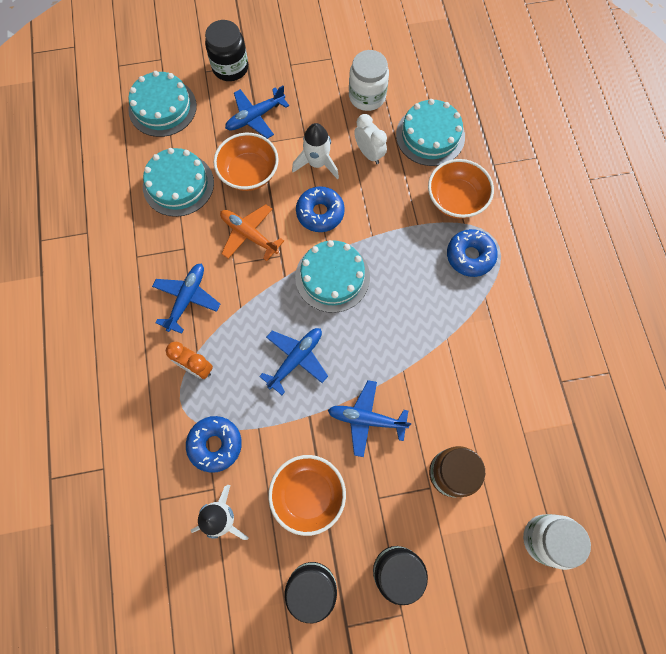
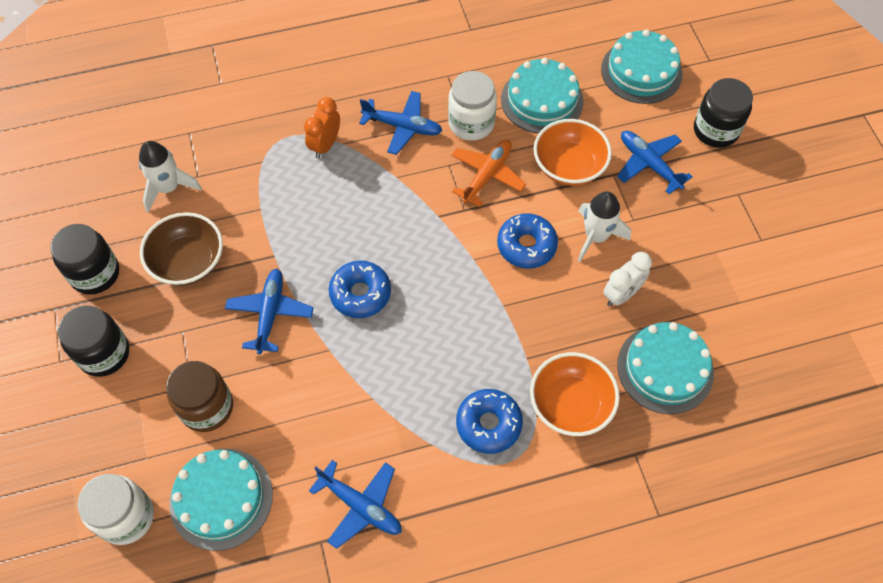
camera: 85 degrees right, 10 degrees down
(215, 444) = (243, 172): blue donut -> blue donut (360, 293)
(296, 359) = (338, 237): blue plane -> blue plane (360, 506)
(308, 494) = (188, 262): orange bowl -> brown bowl
(332, 277) = (442, 265): turquoise cake -> turquoise cake (221, 498)
(367, 96) = (710, 286): white jar -> white jar (471, 123)

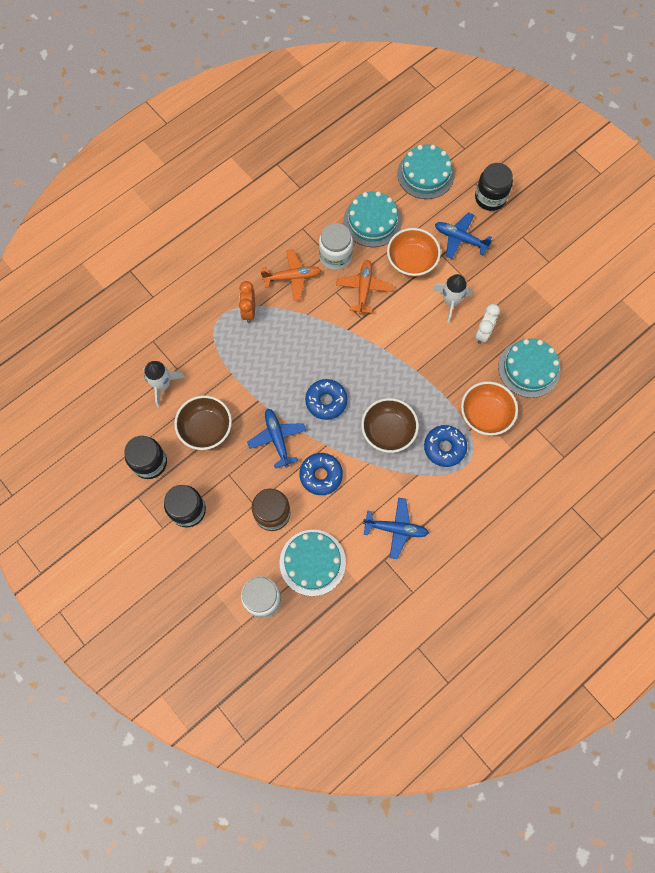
camera: 25 degrees left, 10 degrees up
(403, 127) = (292, 277): blue plane -> orange plane
(422, 367) = (388, 431): none -> brown bowl
(526, 245) = (411, 326): blue donut -> blue donut (321, 475)

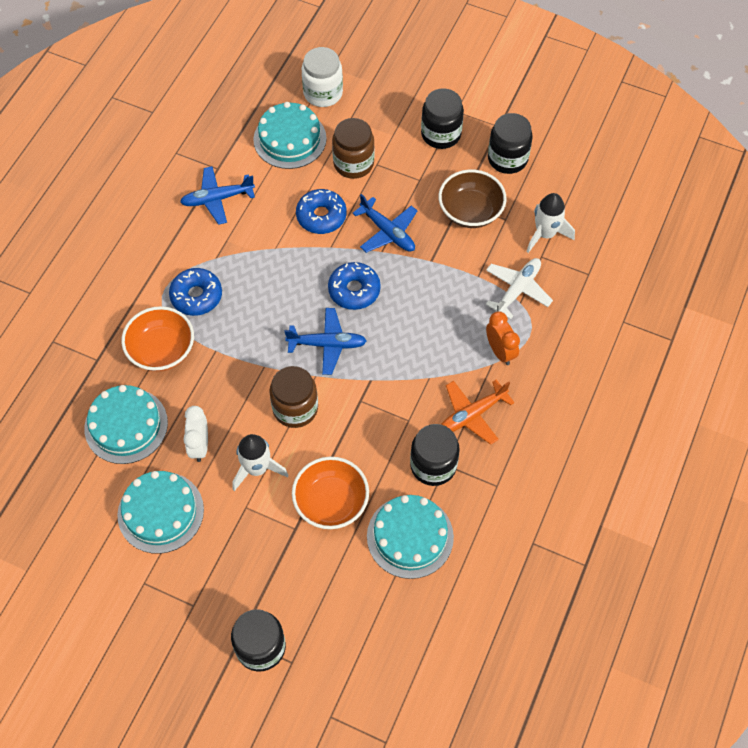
camera: 155 degrees right, 10 degrees down
(210, 350) = (517, 290): none -> white plane
(335, 256) = (433, 465): white jar -> black jar
(364, 289) = (375, 438): orange plane -> none
(388, 431) = (268, 288): brown bowl -> none
(408, 331) = (295, 408): none -> brown jar
(425, 174) = (369, 644): turquoise cake -> turquoise cake (160, 512)
(460, 239) = (279, 563): blue plane -> blue plane (327, 344)

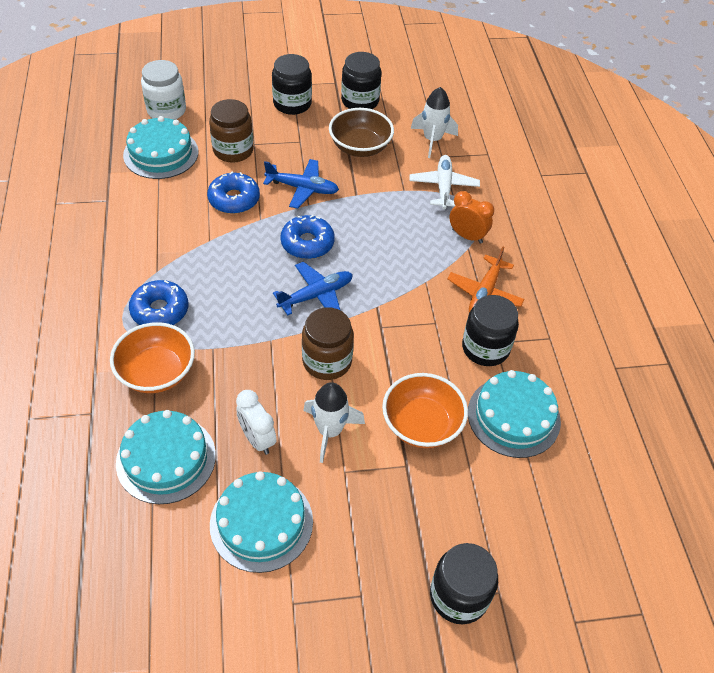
camera: 35 degrees left, 10 degrees down
(217, 199) = (124, 224): blue plane -> none

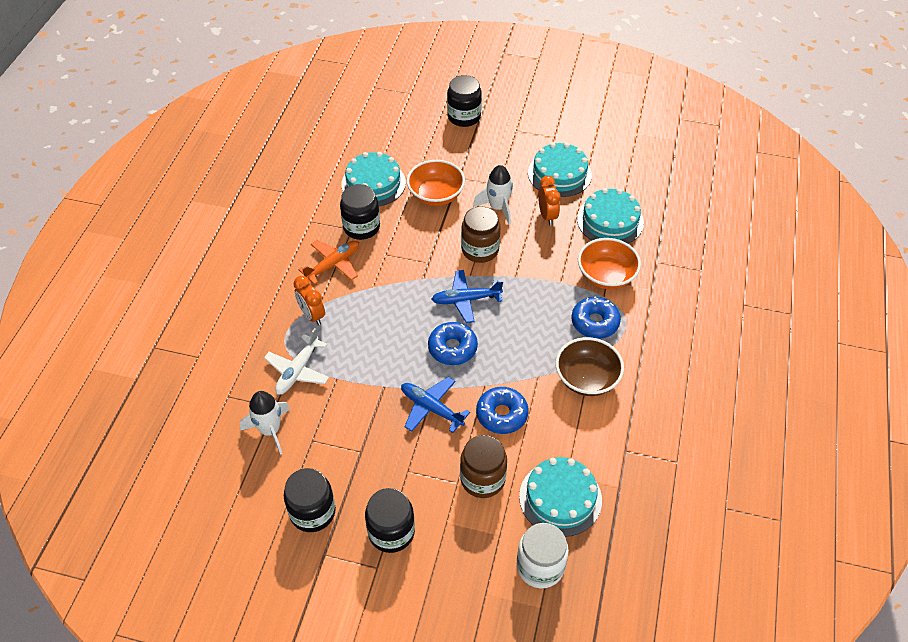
camera: 155 degrees left, 0 degrees up
(257, 439) = (547, 216): white clock -> orange clock
(360, 147) = (349, 443): brown bowl -> brown bowl (586, 378)

